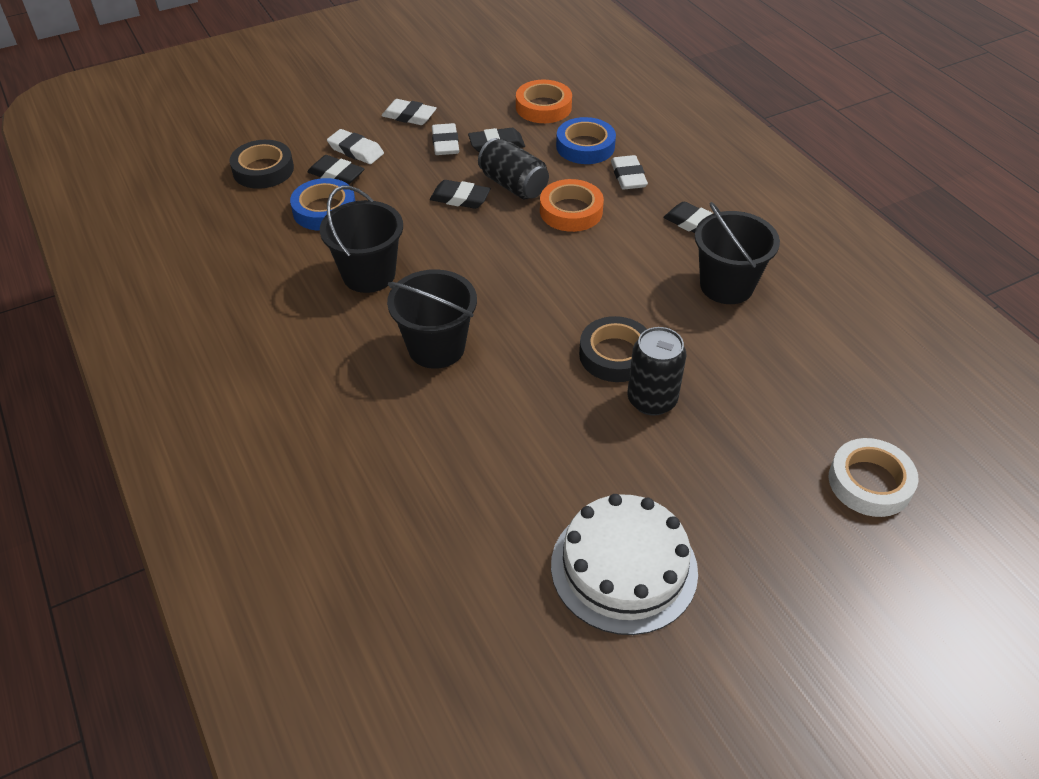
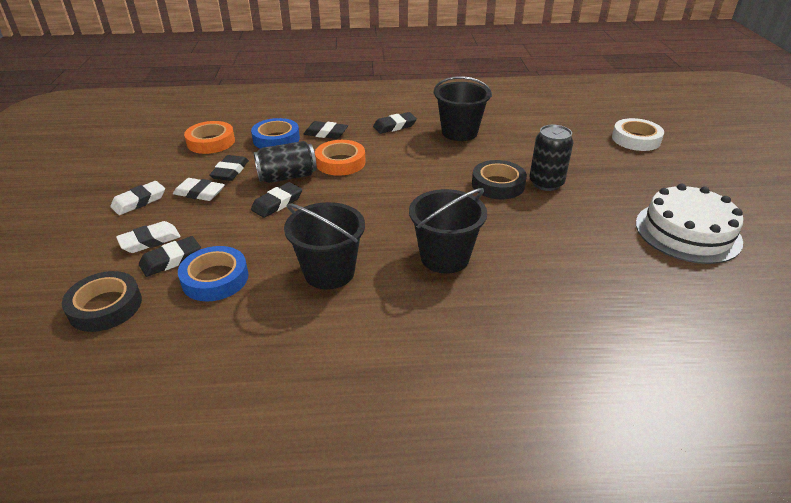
camera: 65 degrees left, 10 degrees down
(628, 176) = (326, 133): white eraser -> black eraser

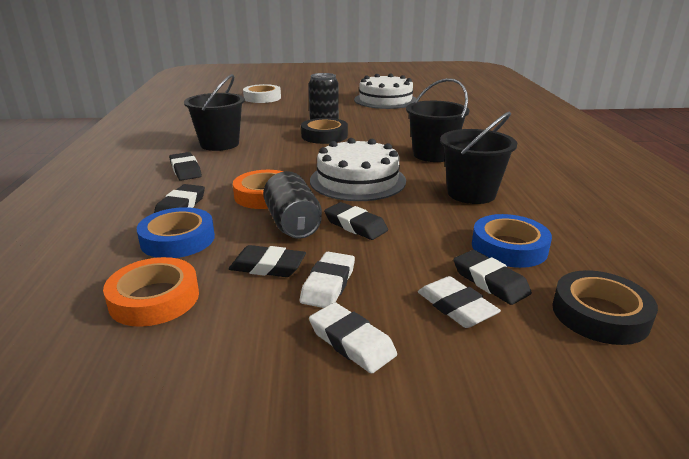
camera: 90 degrees left, 10 degrees down
(368, 205) = (357, 180): none -> white cake

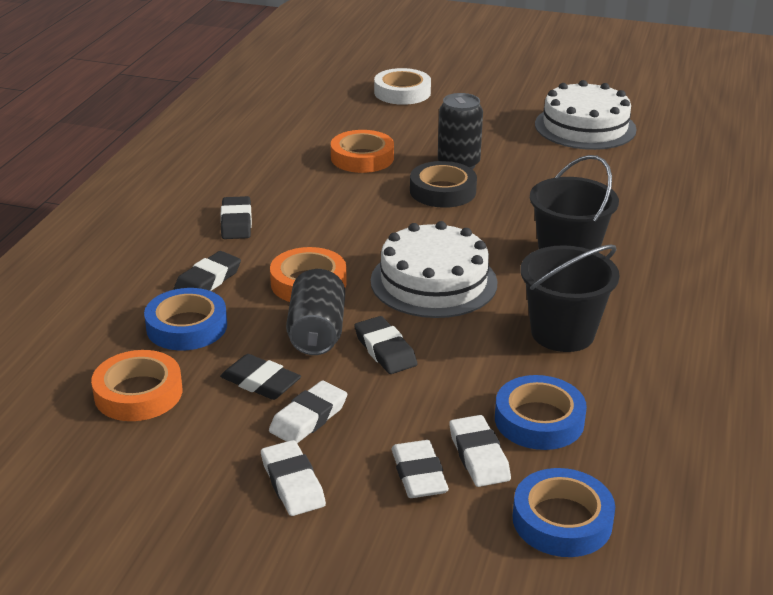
camera: 20 degrees right, 5 degrees up
(219, 144) = (297, 182): black bucket -> none
(257, 127) = (362, 158): none -> orange tape
(490, 281) = (479, 456): black eraser -> white eraser
(600, 314) = (562, 520): black tape -> blue tape

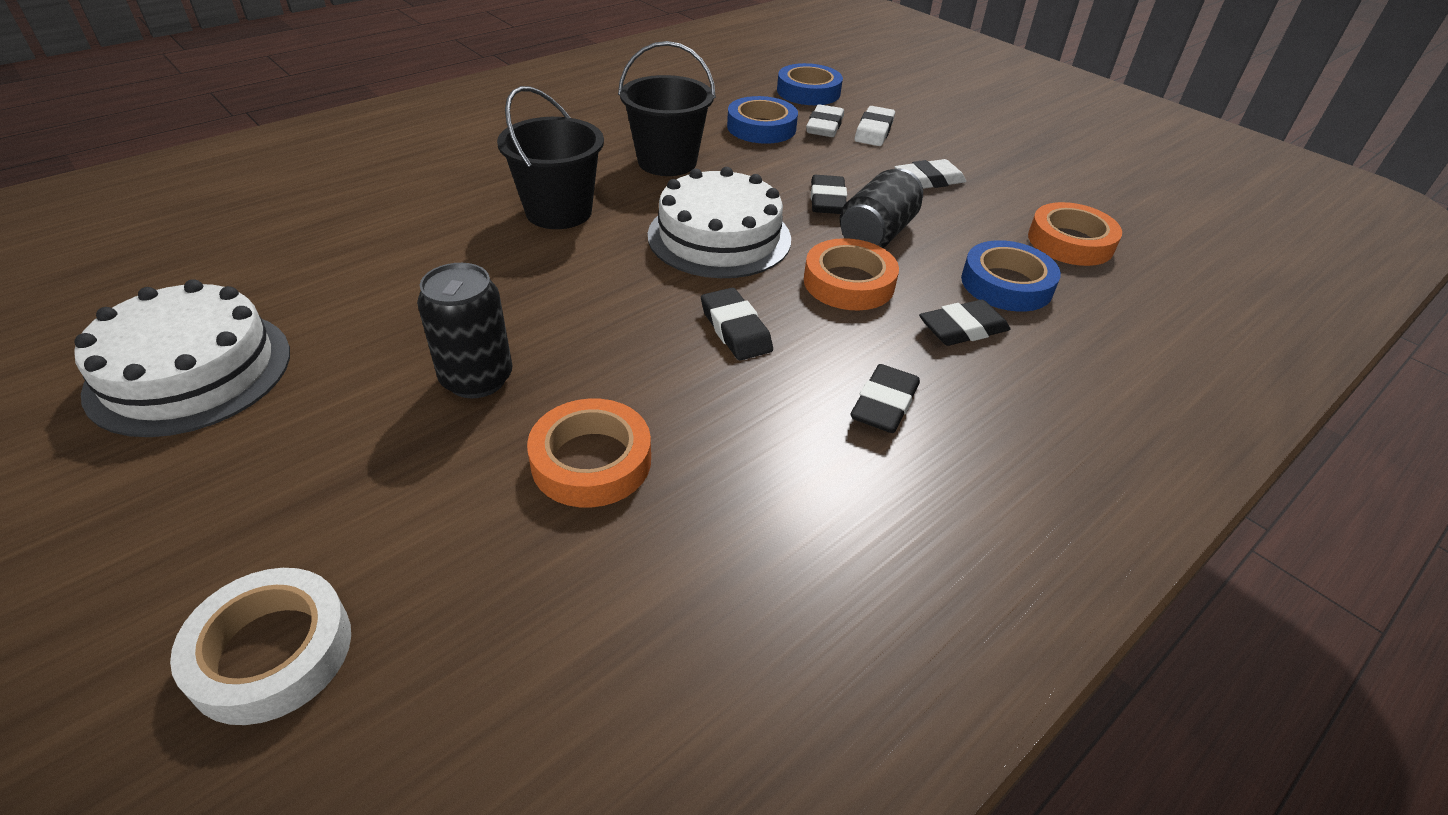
camera: 150 degrees left, 10 degrees up
(260, 382) = (954, 214): black eraser -> black eraser (735, 329)
(293, 483) = (964, 153): white eraser -> none
(442, 191) = (563, 341): black tape -> none

